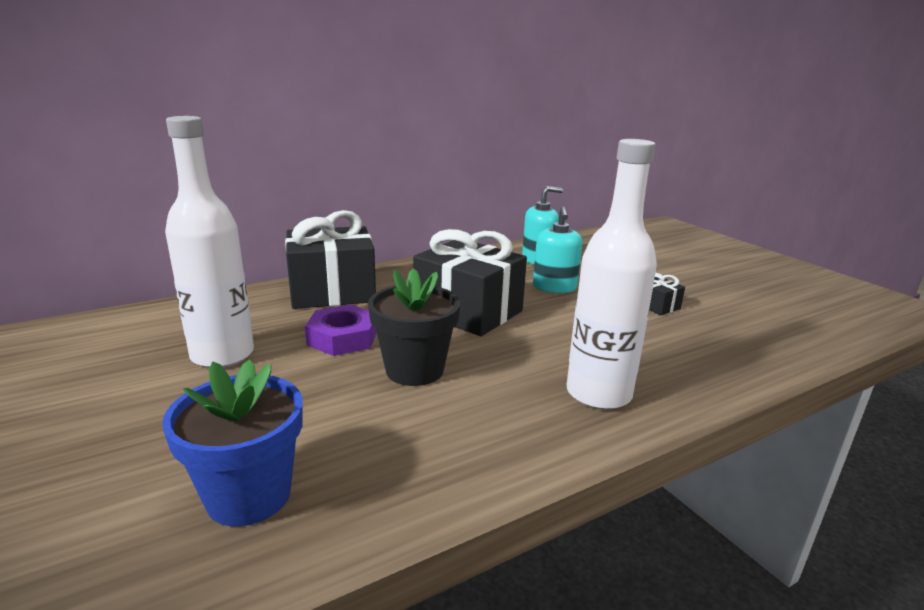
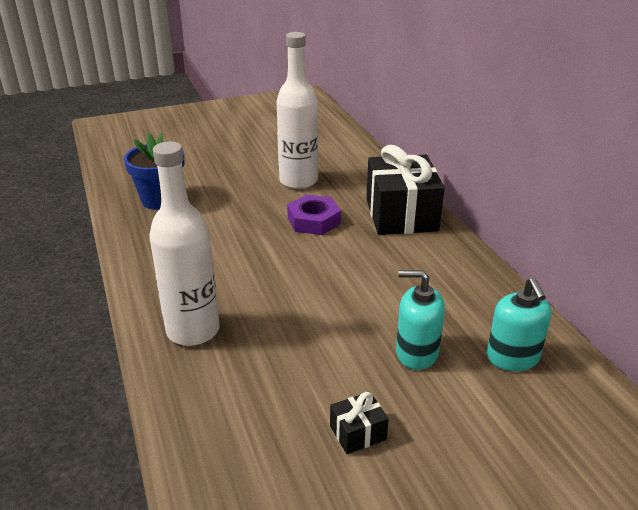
camera: 100 degrees right, 10 degrees up
(414, 370) = (258, 248): black flower pot -> none
(468, 311) = (354, 282): black gift -> none

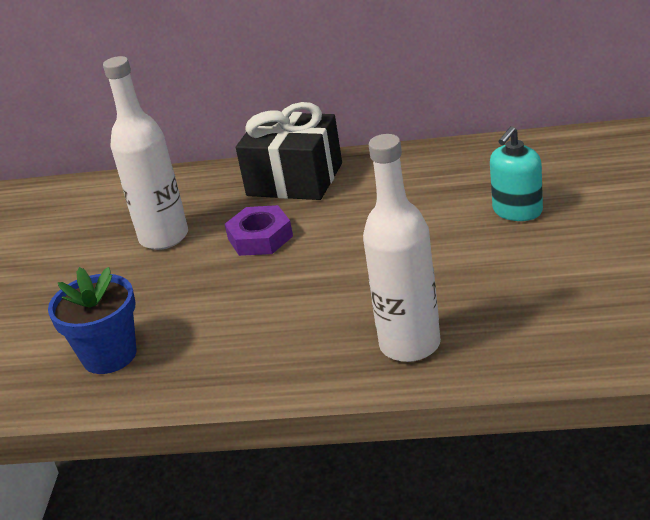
camera: 60 degrees left, 0 degrees up
(358, 433) = (603, 259): black gift -> none
(512, 357) = (547, 165): turquoise soap dispenser -> none

